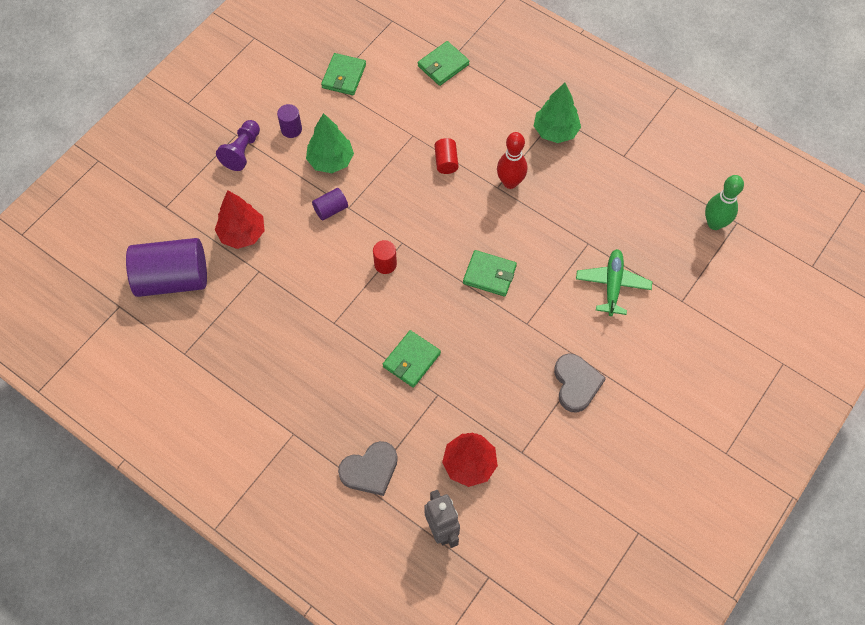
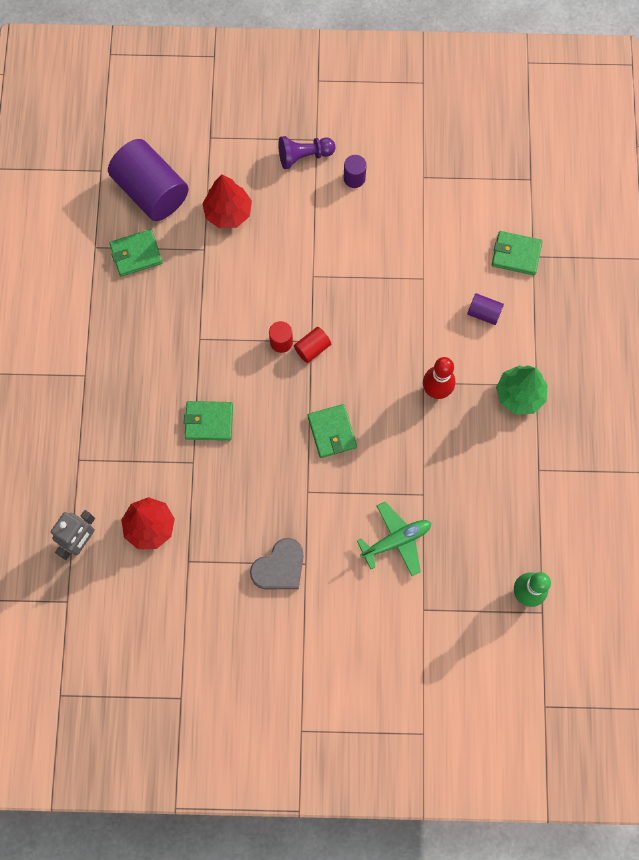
camera: 55 degrees right, 10 degrees up
(331, 161) = (347, 231): green tree -> none
(331, 209) = (301, 264): purple cylinder -> purple cylinder (484, 313)
(344, 76) = (440, 181): green wallet -> green wallet (136, 254)
(370, 470) = (94, 453): grey heart -> none
(446, 162) = (417, 324): red cylinder -> red cylinder (312, 348)

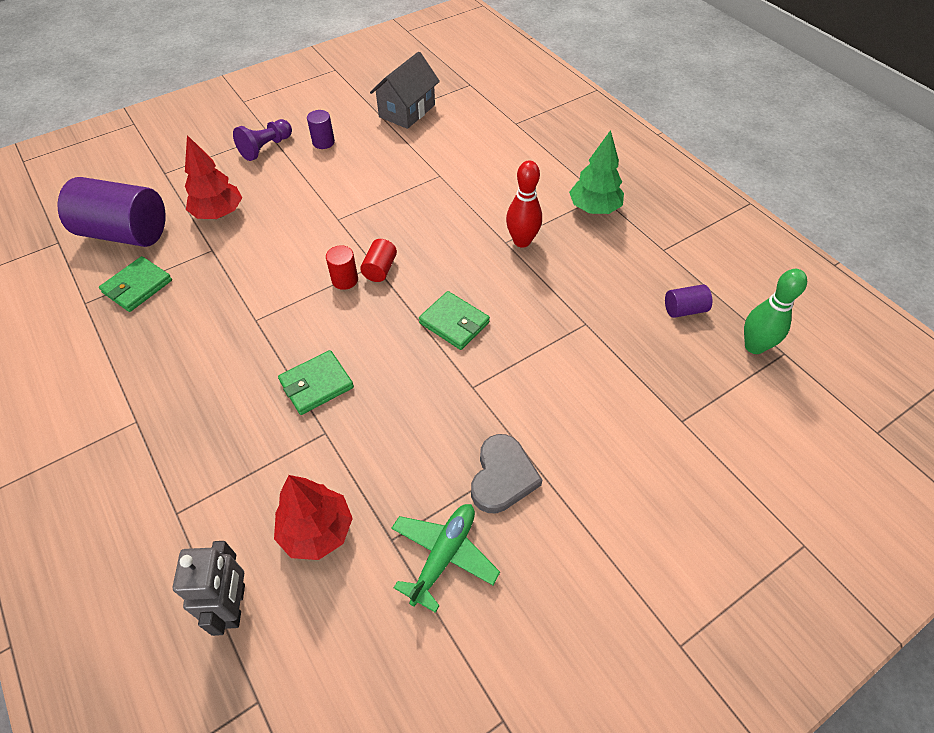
camera: 35 degrees left, 20 degrees down
(396, 540) = (598, 376): green plane -> green plane (443, 556)
(449, 181) = (407, 111): none -> grey house
(484, 313) = (511, 172): purple cylinder -> purple cylinder (684, 309)
(516, 254) = (501, 128): green wallet -> none

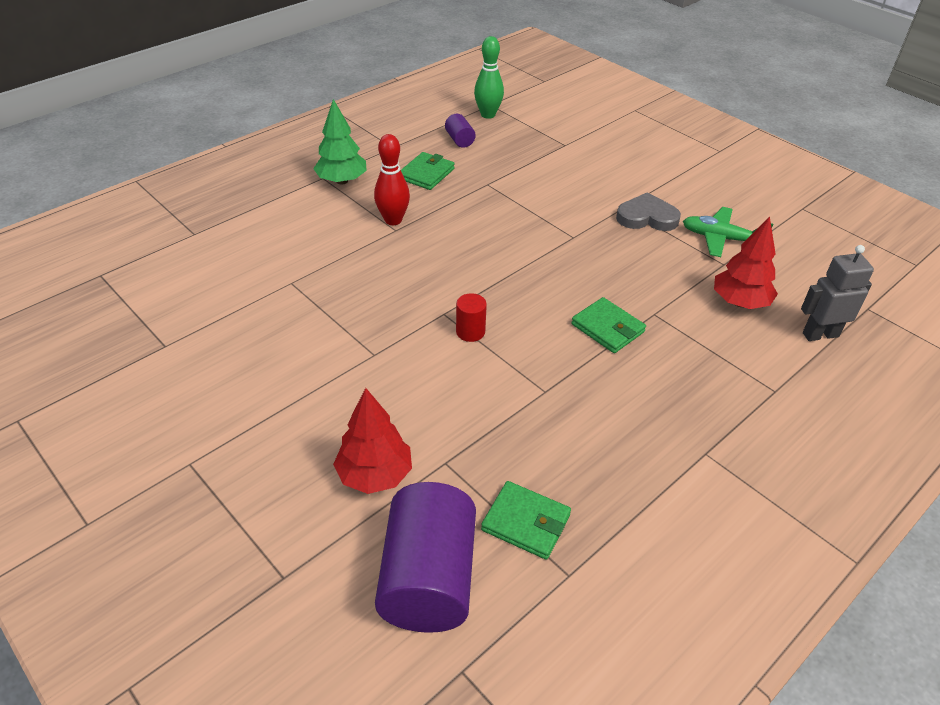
camera: 100 degrees left, 10 degrees down
(266, 148) = (225, 459): purple pawn -> none
(323, 142) = (216, 396): purple cylinder -> none
(380, 269) = (449, 308): red cylinder -> none
(407, 111) = (153, 324): grey house -> none
(454, 323) = (507, 252): green wallet -> green wallet (426, 174)

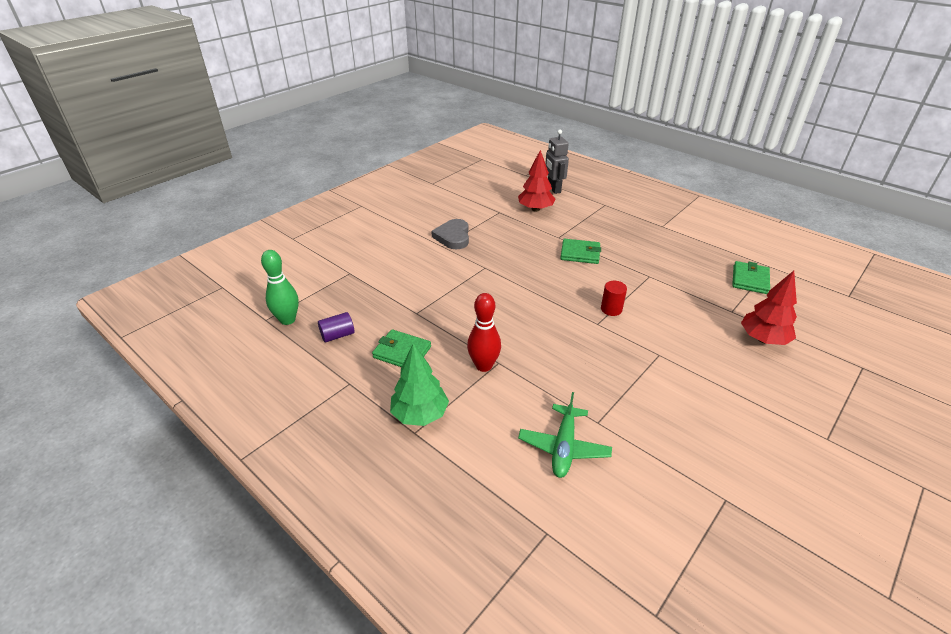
camera: 95 degrees left, 5 degrees down
(428, 578) = (812, 310): purple cylinder -> none
(607, 328) = (580, 253): green wallet -> green wallet turned 60 degrees clockwise
(721, 238) = (472, 211): green plane -> green plane (563, 447)

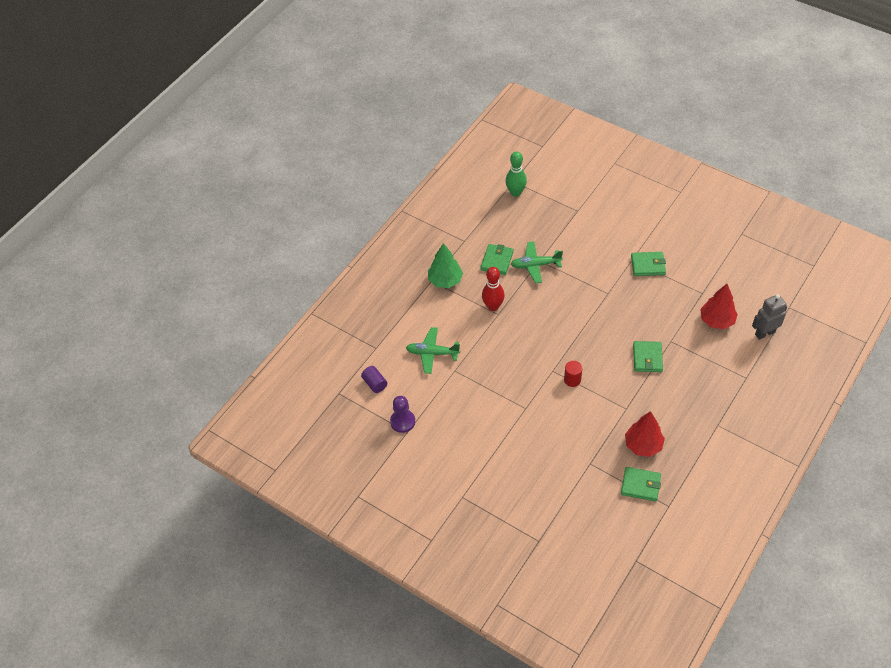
camera: 85 degrees right, 15 degrees up
(337, 335) = (506, 223): purple cylinder -> purple cylinder (375, 383)
(423, 317) = (535, 265): none -> green plane
(453, 237) = (648, 265): grey heart -> green wallet
(706, 504) = (402, 421): none -> purple pawn
(763, 339) = (558, 479): red tree -> red tree (643, 445)

